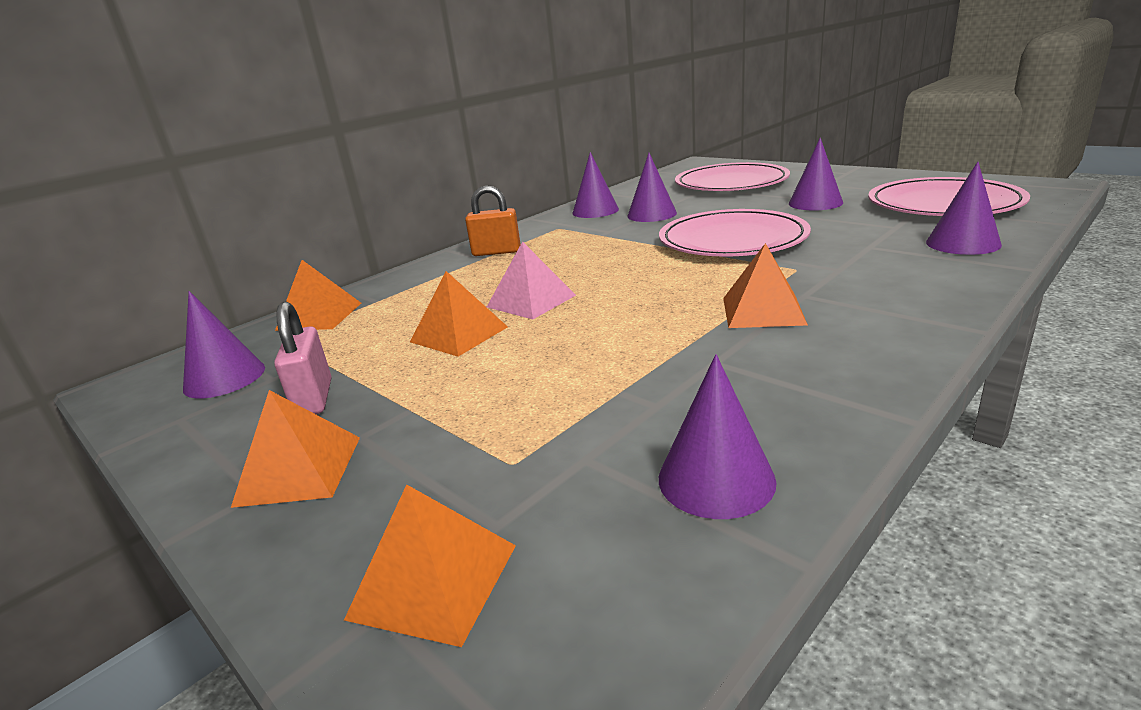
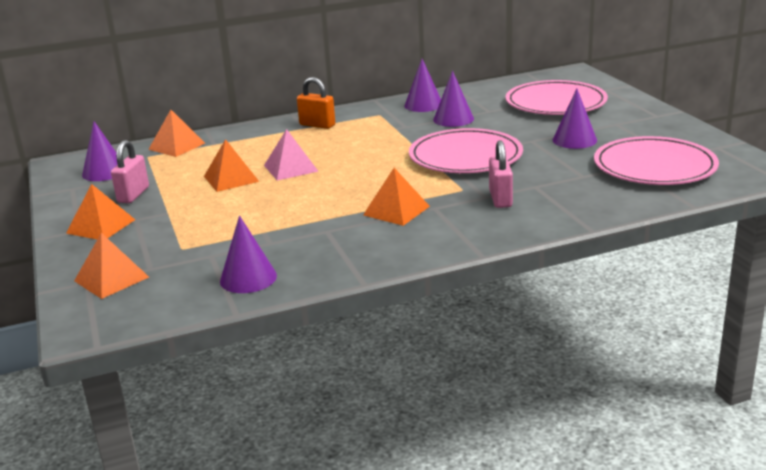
camera: 25 degrees right, 0 degrees up
(861, 266) = (500, 199): none -> pink padlock
(962, 243) = (593, 201): purple cone -> none

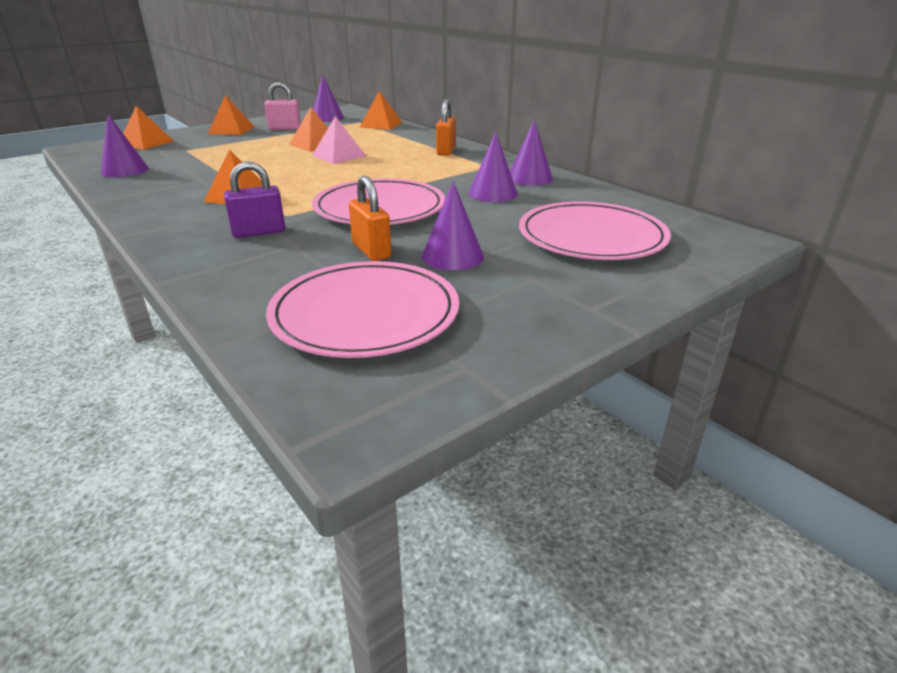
camera: 70 degrees right, 5 degrees up
(500, 199) = (259, 232): pink padlock -> purple padlock
(555, 162) = (371, 251): none -> orange padlock

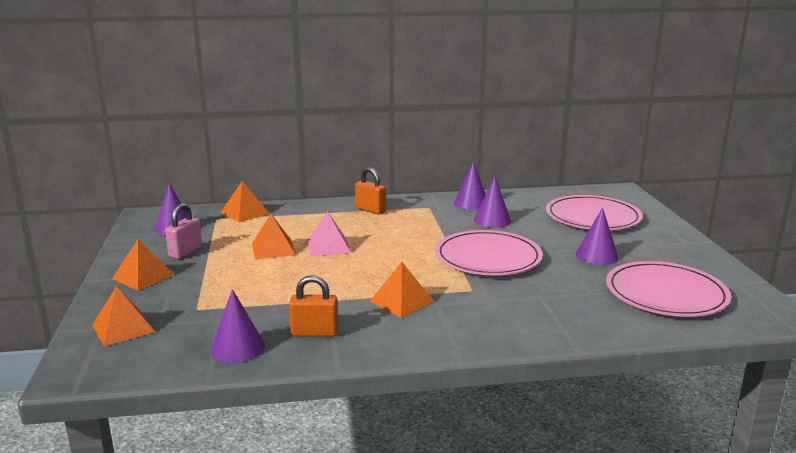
camera: 60 degrees left, 10 degrees down
(259, 232) = (503, 304): purple padlock -> none
(371, 251) = (570, 275): orange padlock -> orange padlock (314, 333)

